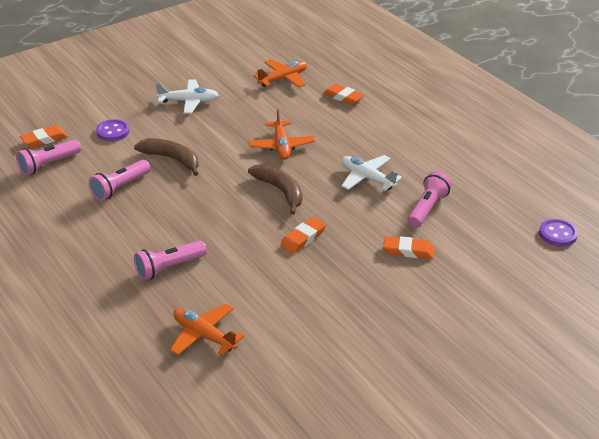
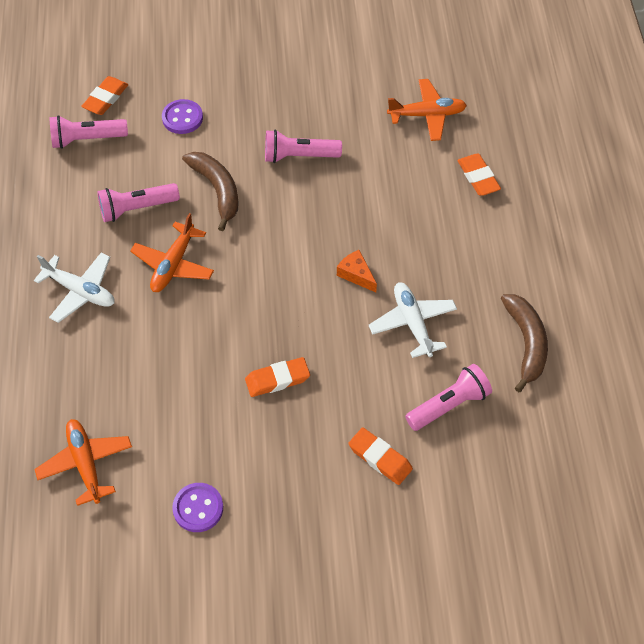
camera: 30 degrees right, 20 degrees up
(44, 139) = (106, 98): orange eraser -> orange eraser turned 60 degrees counterclockwise
(169, 268) = (112, 351): pink flashlight -> pink flashlight (299, 156)
(189, 101) = (294, 106): white plane -> white plane (80, 291)
(280, 191) = (301, 296): brown banana -> brown banana (526, 343)
(281, 146) = (350, 225): orange plane -> orange plane (173, 264)
(308, 168) = (356, 274): none -> orange cheese
(558, 234) = (577, 525): purple button -> purple button (198, 508)

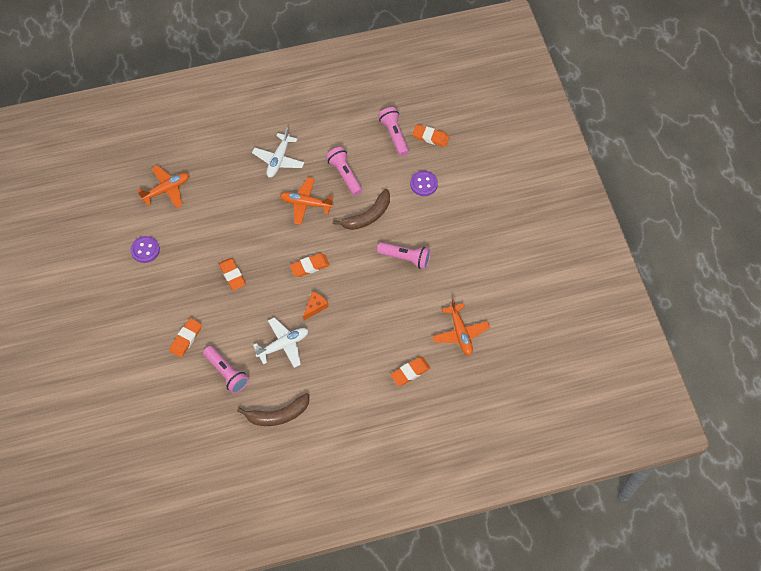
camera: 80 degrees right, 5 degrees up
(285, 273) = (310, 266): none -> orange eraser
(299, 156) = (406, 258): pink flashlight -> pink flashlight turned 120 degrees clockwise

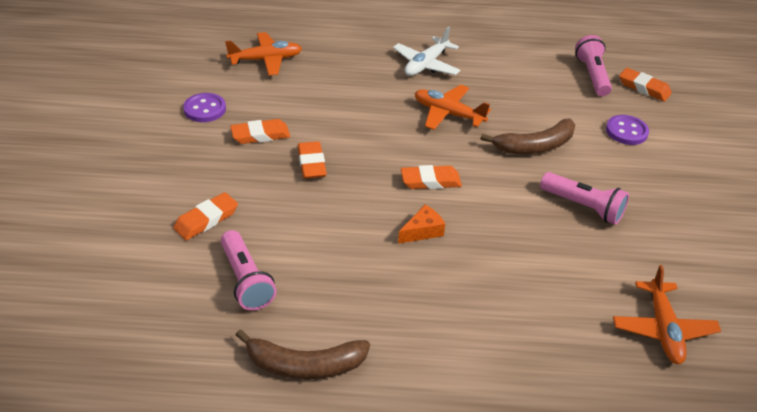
camera: 15 degrees right, 20 degrees down
(283, 345) = (353, 267): white plane -> none
(344, 174) = (512, 97): pink flashlight -> none
(410, 372) = (561, 365): orange eraser -> orange eraser (260, 135)

